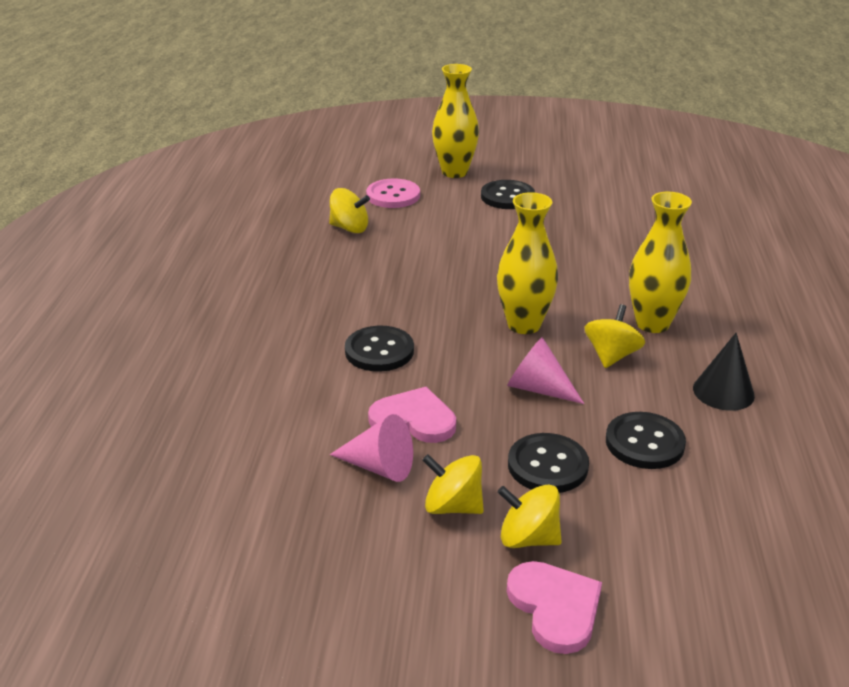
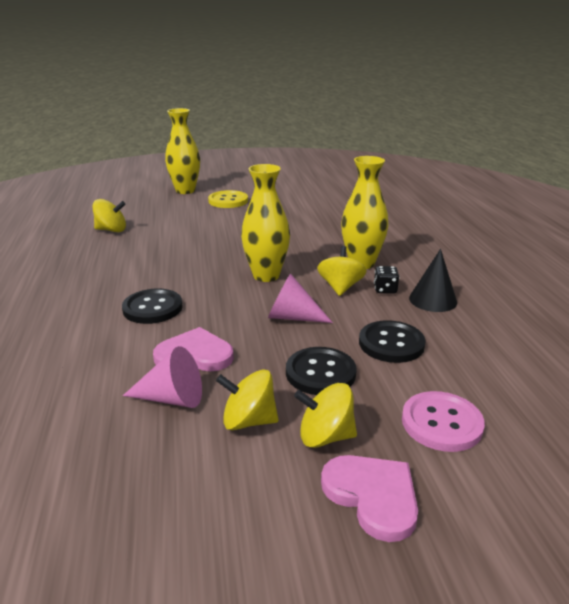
camera: 15 degrees left, 5 degrees down
(393, 195) = (142, 208): pink button -> pink button (441, 423)
(507, 197) = (228, 201): black button -> yellow button
(667, 367) = (385, 290): none -> black dice

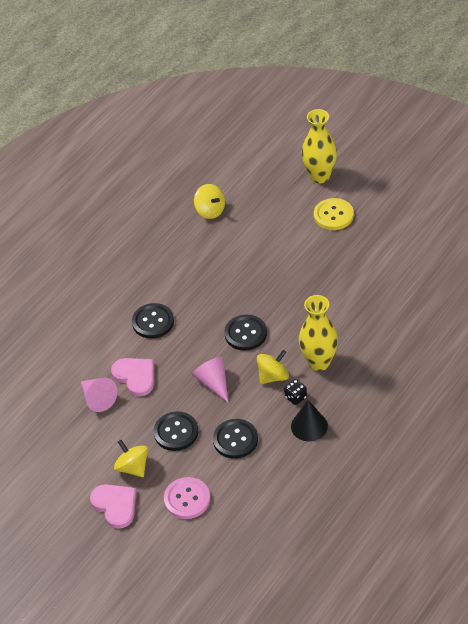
camera: 50 degrees right, 20 degrees up
(248, 421) = (113, 436): yellow spinning top -> none
(266, 276) = (245, 334): yellow vase -> black button
(372, 496) = (115, 505): pink heart -> pink heart turned 45 degrees counterclockwise

